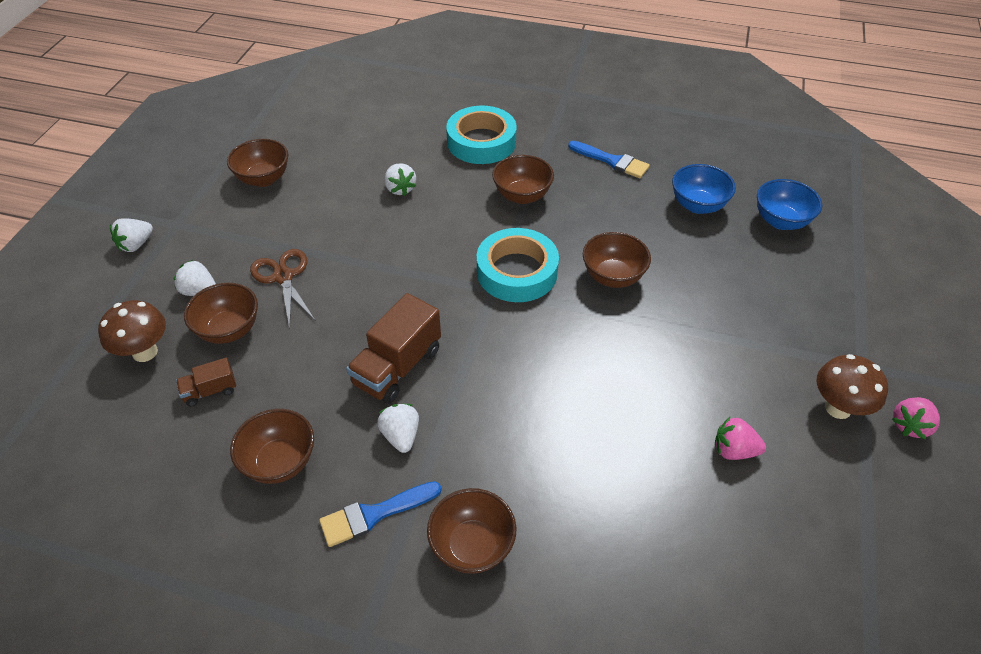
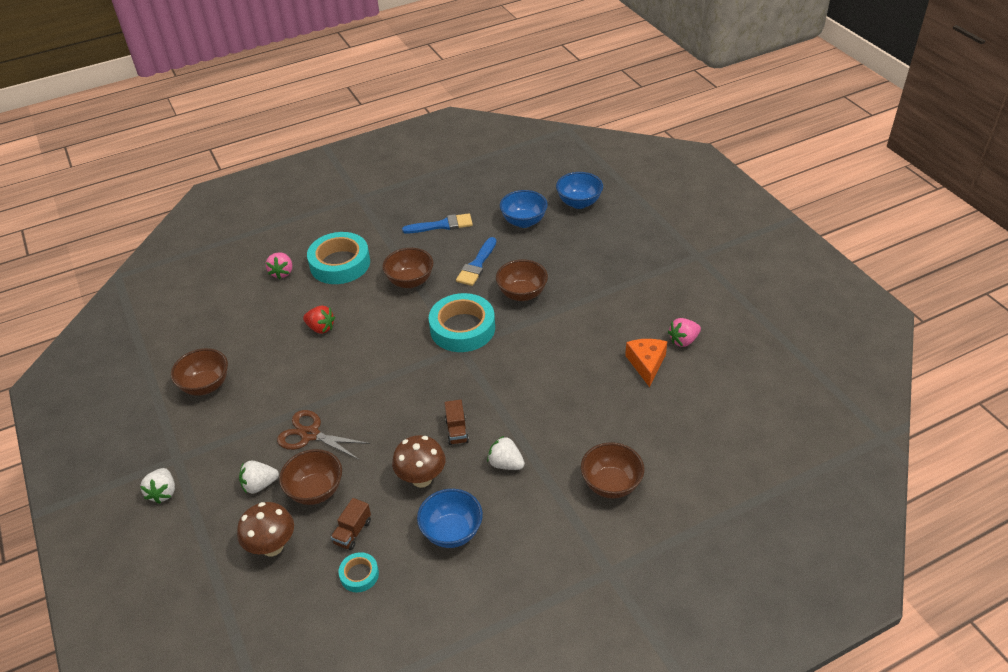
camera: 40 degrees left, 5 degrees down
(169, 434) = (359, 575): none -> turquoise tape
(280, 462) = (452, 532): brown bowl -> blue bowl
(374, 514) = (541, 512): blue brush -> blue brush (477, 265)
(397, 367) = (457, 431): brown truck -> brown truck, size x0.53
(400, 189) = (321, 328): white strawberry -> red strawberry
(660, 444) = (646, 364): none -> orange cheese
(838, 408) = (708, 285): brown mushroom -> brown mushroom (422, 479)
(910, 425) = (746, 270): pink strawberry -> pink strawberry (282, 272)

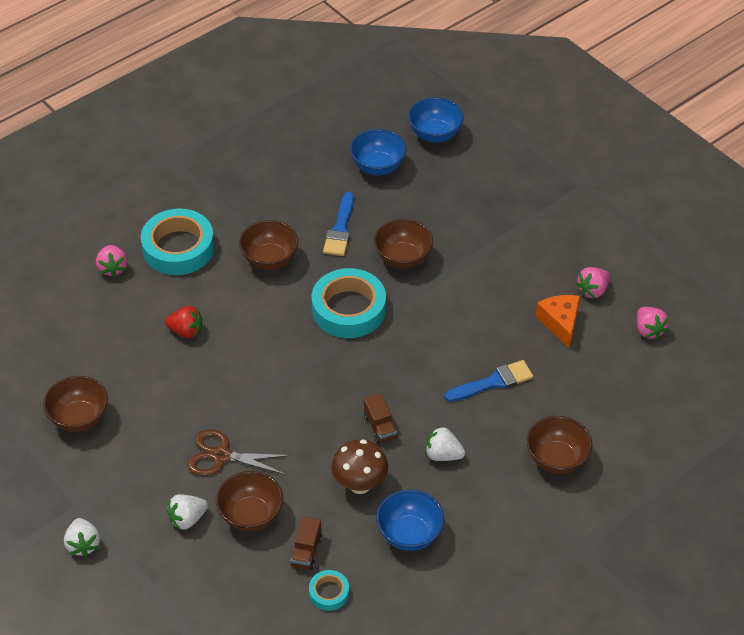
camera: 15 degrees left, 5 degrees up
(272, 547) = (227, 580): brown mushroom -> none
(442, 225) = (283, 183): blue brush -> blue brush (493, 382)
(727, 381) = (648, 330): none -> pink strawberry

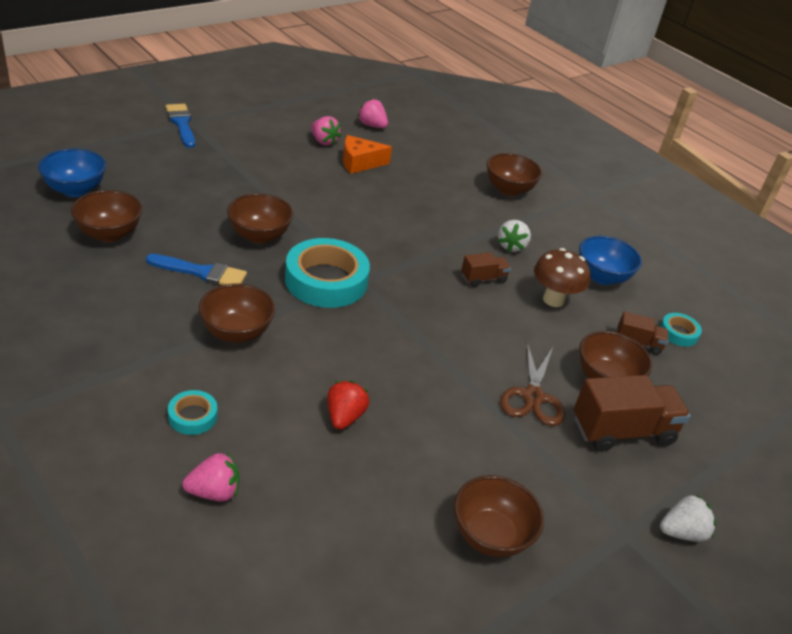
camera: 95 degrees left, 10 degrees down
(178, 248) = (193, 416): turquoise tape -> turquoise tape, size x0.47
(187, 519) = (622, 431): white strawberry -> brown truck
(378, 166) = (109, 234): blue bowl -> brown bowl
(493, 382) = (427, 207): blue brush -> blue brush (181, 124)
(648, 330) = (372, 126): pink strawberry -> pink strawberry turned 120 degrees counterclockwise

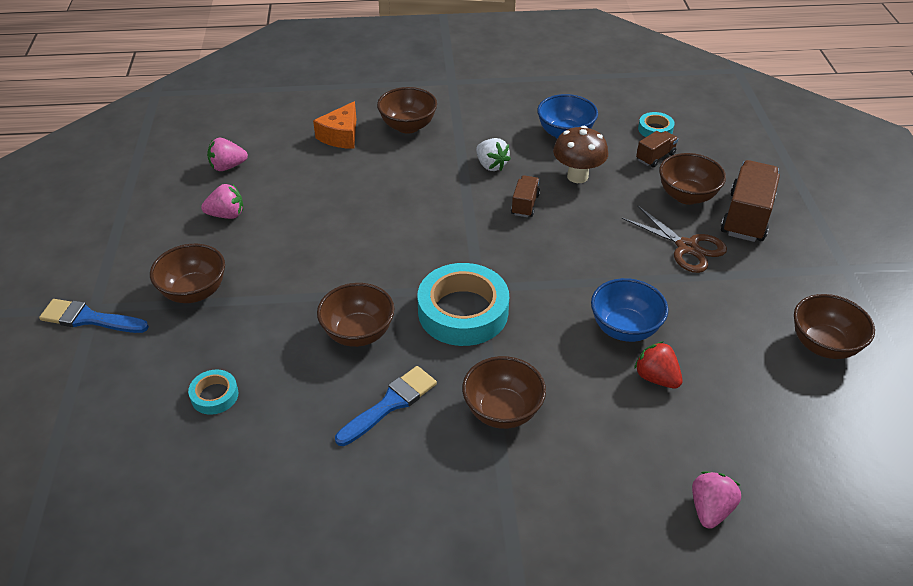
camera: 50 degrees left, 5 degrees up
(75, 190) = (151, 468): blue bowl -> blue bowl (624, 328)
(109, 234) = (266, 463): brown bowl -> brown bowl (194, 292)
(193, 416) = (605, 490): turquoise tape -> turquoise tape (214, 395)
(359, 163) = (287, 205): orange cheese -> orange cheese (341, 136)
(682, 532) = (855, 239): white strawberry -> none

